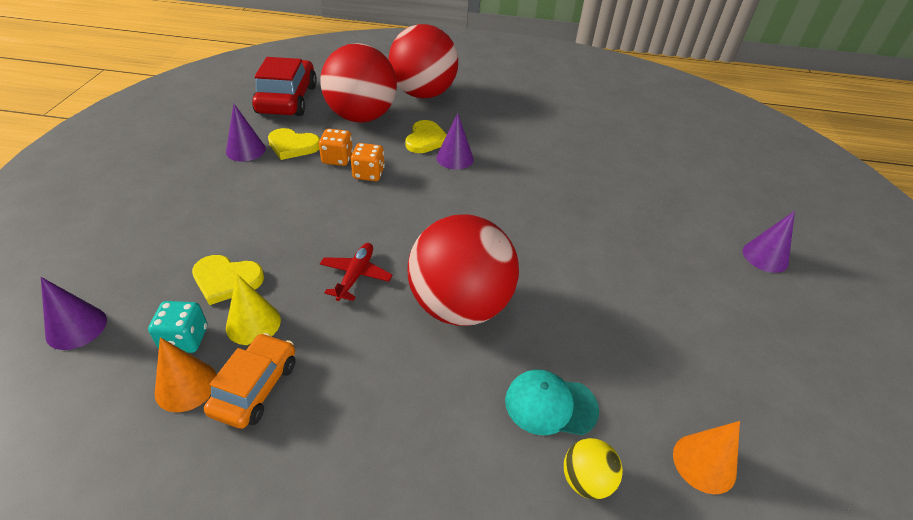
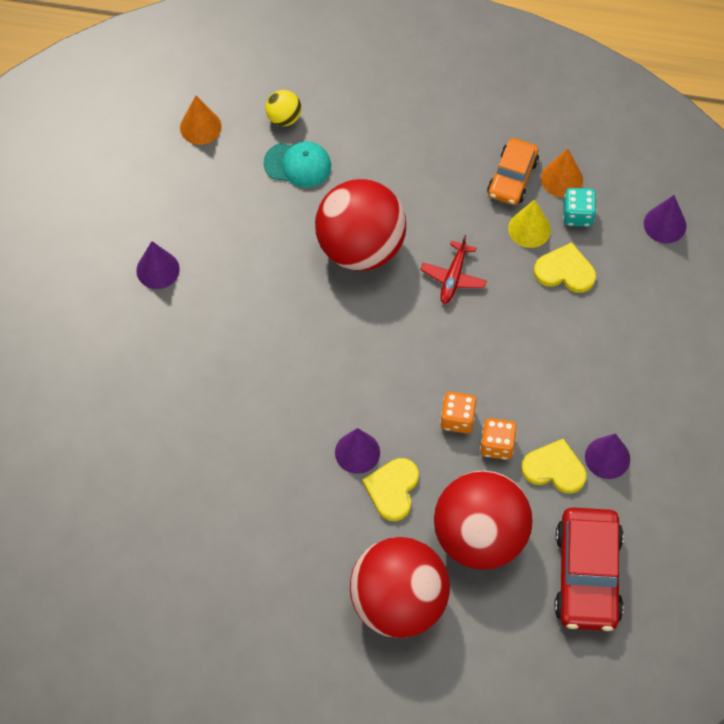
camera: 175 degrees left, 20 degrees up
(765, 256) = (52, 306): purple cone -> purple cone (158, 269)

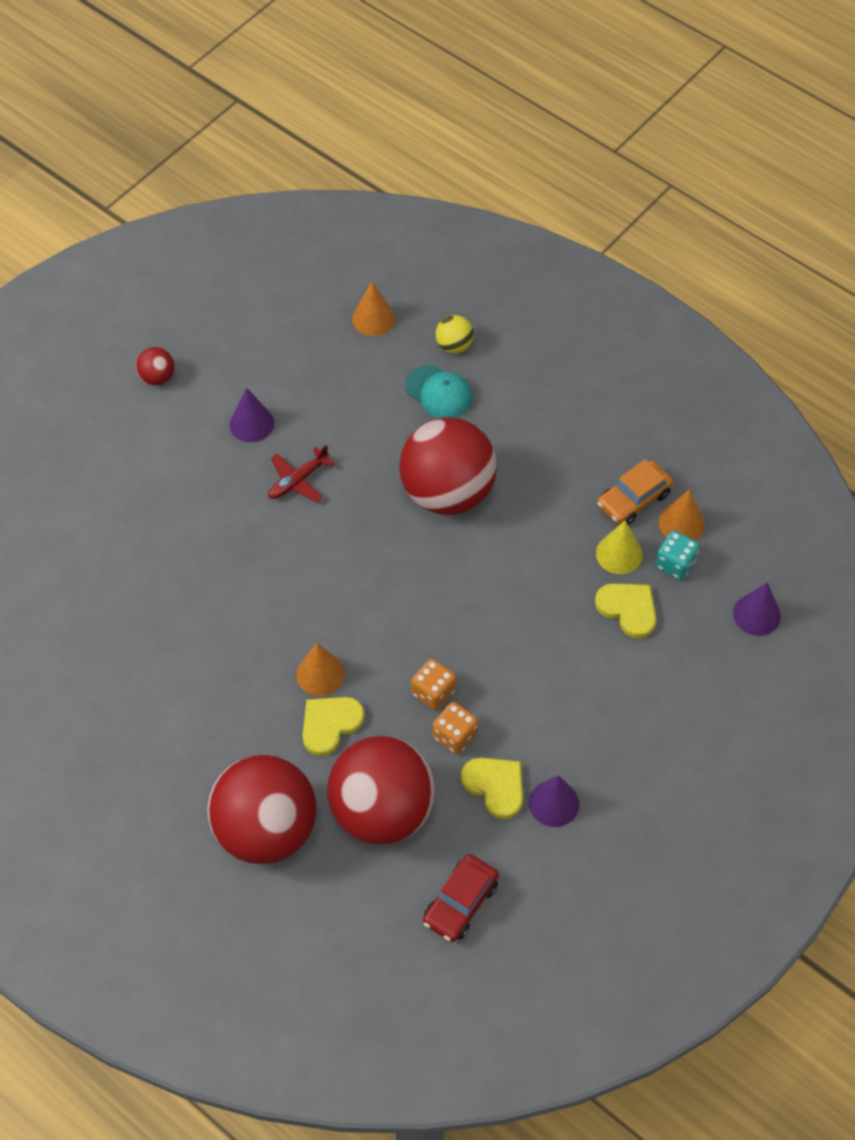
camera: 30 degrees right, 5 degrees down
(48, 270) = (157, 377): none -> red ball
(357, 452) = (320, 674): purple cone -> orange cone
(453, 277) = (516, 562): red plane -> red plane (298, 481)
(587, 575) = (460, 903): red car -> red car, size x0.63

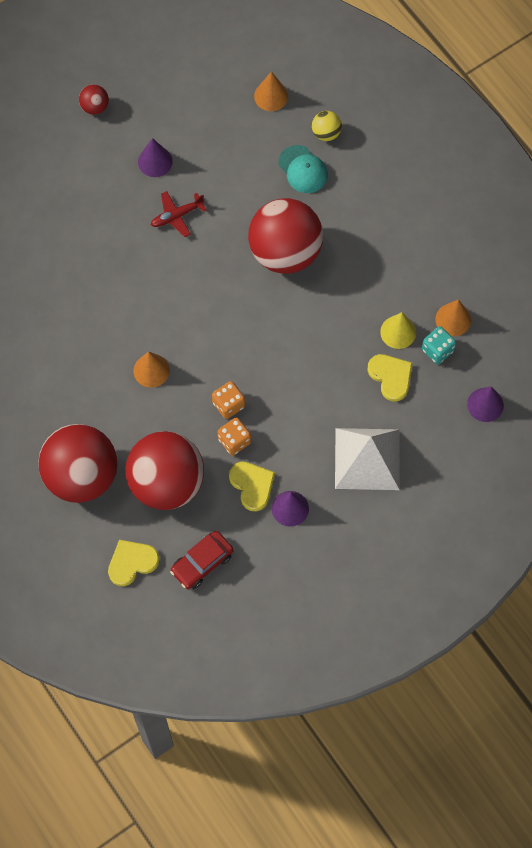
camera: 15 degrees right, 10 degrees up
(330, 724) = (148, 410): yellow heart -> yellow heart (132, 562)
(632, 716) = (367, 459): none -> white pyramid
(633, 499) = (423, 291): orange car -> none

